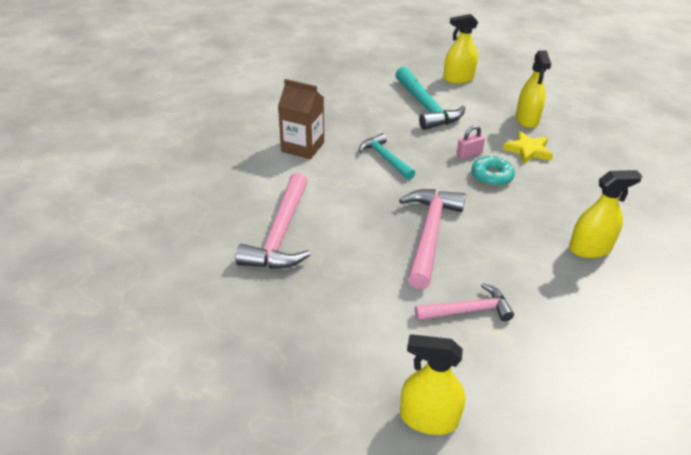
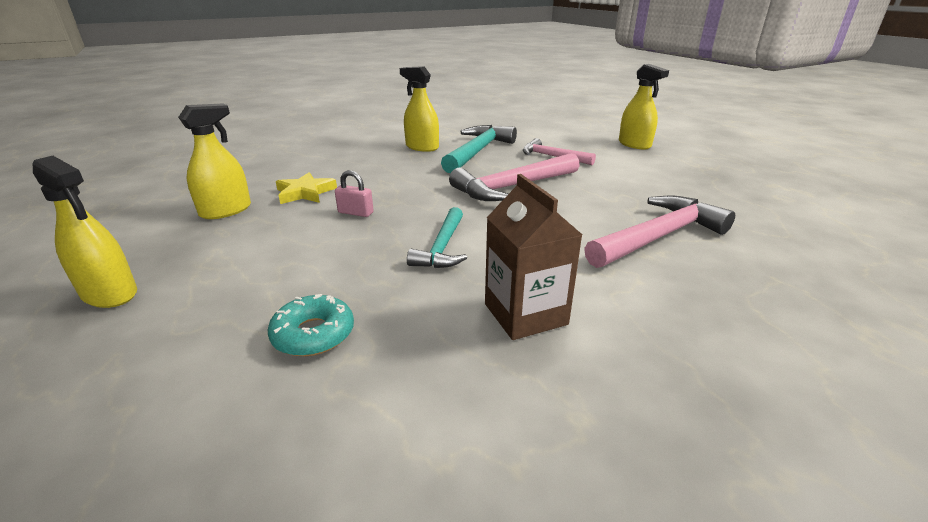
camera: 135 degrees left, 10 degrees down
(425, 107) = (260, 279): turquoise hammer -> turquoise hammer (478, 151)
(491, 176) = (382, 192): turquoise donut -> turquoise donut (313, 334)

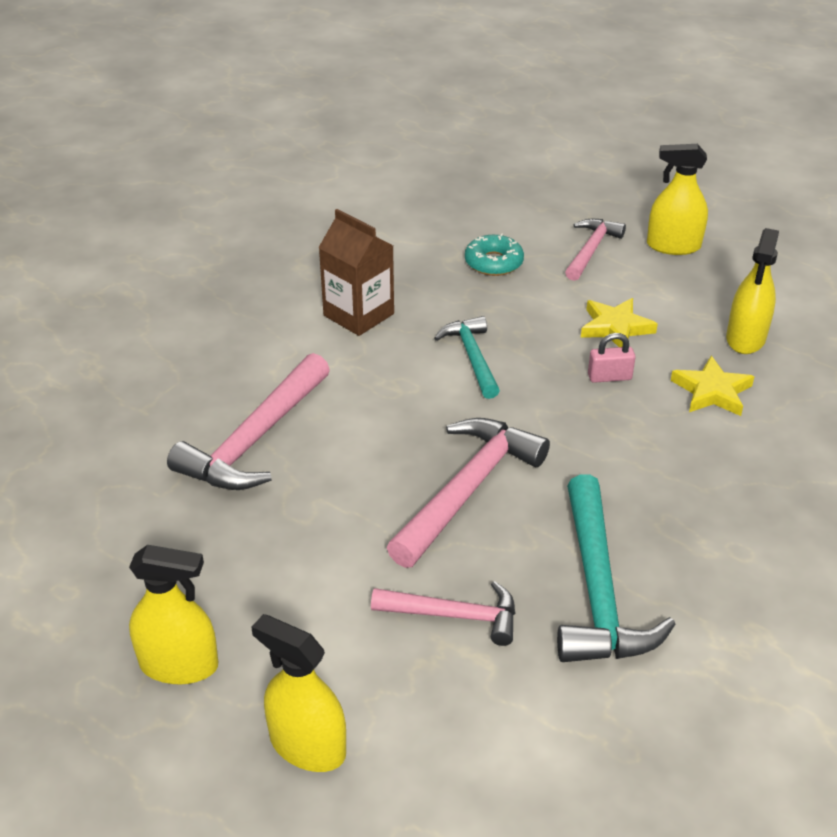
camera: 155 degrees right, 10 degrees up
(189, 316) = (591, 250): none -> pink hammer
(299, 239) = (615, 327): none -> yellow star
(422, 147) = (707, 572): yellow spray bottle -> yellow spray bottle (179, 665)

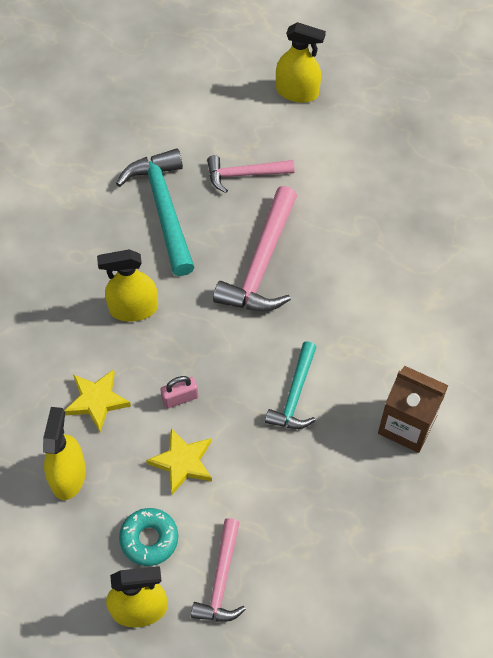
camera: 165 degrees right, 20 degrees up
(179, 665) = (383, 115): yellow spray bottle -> yellow spray bottle (133, 308)
(255, 439) = (423, 273): pink hammer -> none
(472, 357) = (295, 395): turquoise hammer -> turquoise hammer turned 45 degrees clockwise
(493, 263) = (311, 533): turquoise donut -> turquoise donut (149, 539)

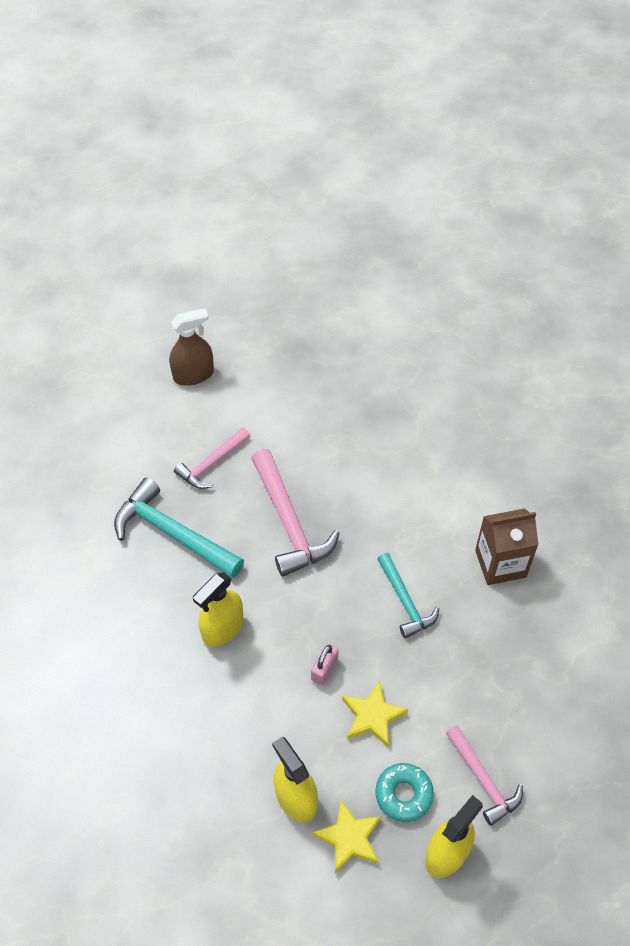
camera: 40 degrees left, 5 degrees down
(96, 401) = (262, 722): yellow star -> yellow star (349, 838)
(297, 92) = (193, 375): yellow spray bottle -> brown spray bottle

